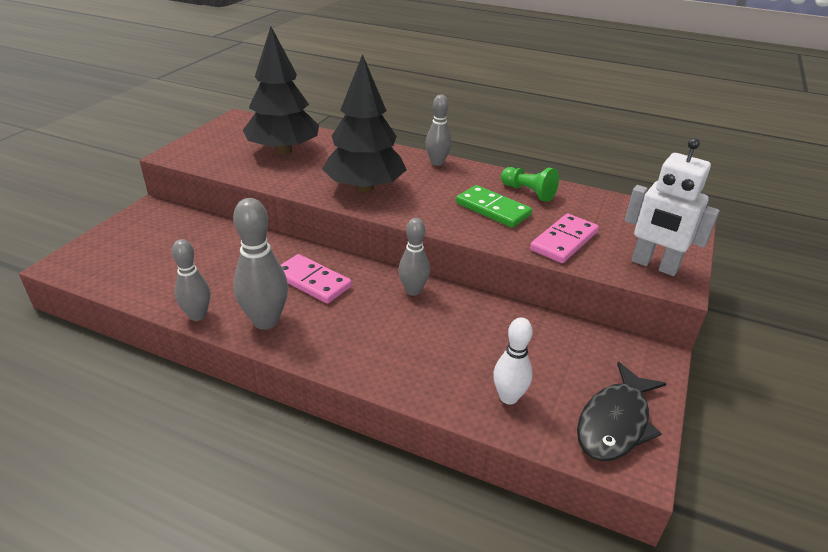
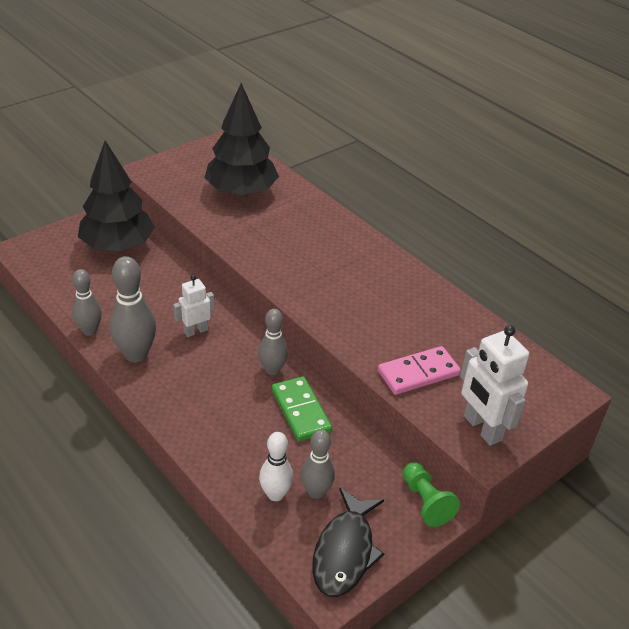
camera: 25 degrees right, 5 degrees up
(312, 281) = (196, 331): pink domino -> white robot
(365, 188) = (283, 256): black tree -> black tree (118, 246)
(437, 163) = (373, 247): grey bowling pin -> grey bowling pin (316, 492)
(492, 209) = (381, 317): green domino -> green domino (300, 411)
(528, 192) = (433, 309): green pawn -> green pawn (425, 502)
(615, 423) = (345, 552): black fish -> black fish turned 45 degrees counterclockwise

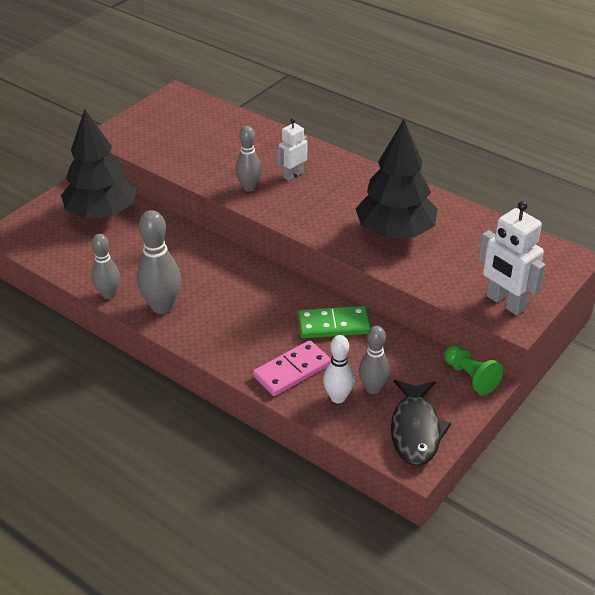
camera: 10 degrees left, 0 degrees up
(196, 331) = (209, 275): white robot -> white robot (293, 175)
(241, 192) = (210, 139): black tree -> black tree (395, 232)
(272, 370) = (294, 295): grey bowling pin -> grey bowling pin (249, 187)
(300, 411) = (333, 325): green domino -> green domino turned 60 degrees counterclockwise
(418, 373) = (434, 268): pink domino -> pink domino (292, 370)

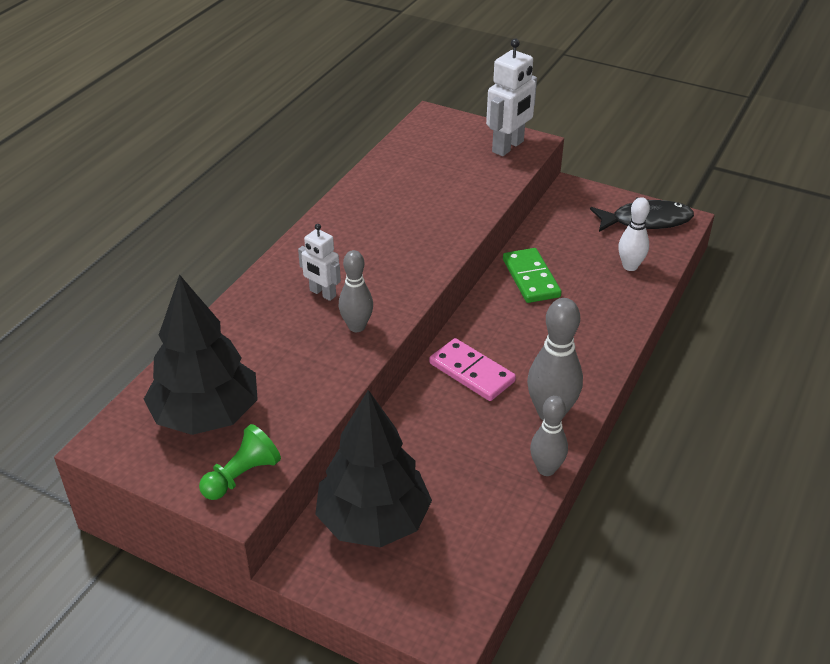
camera: 100 degrees left, 0 degrees up
(292, 370) = (608, 298): pink domino -> pink domino (471, 372)
(373, 388) = (608, 247): grey bowling pin -> none
(395, 232) = (419, 211): black tree -> black tree (206, 415)
(470, 377) = (567, 195): green pawn -> green pawn (242, 476)

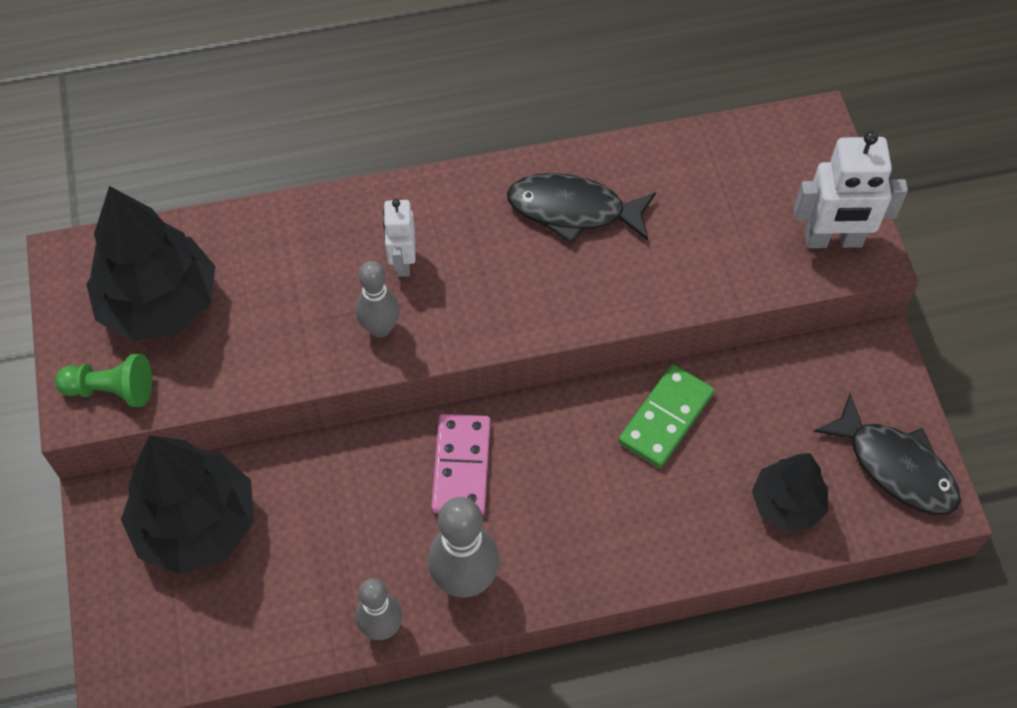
camera: 50 degrees right, 20 degrees up
(376, 215) = (573, 210): none -> black fish
(630, 266) = (786, 504): white bowling pin -> black tree

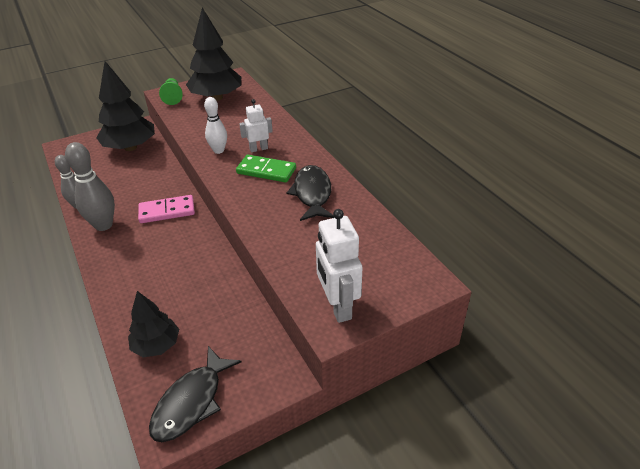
camera: 75 degrees right, 20 degrees down
(380, 328) = (218, 150): grey bowling pin -> white bowling pin
(666, 418) = (208, 279): green domino -> green domino (266, 171)

